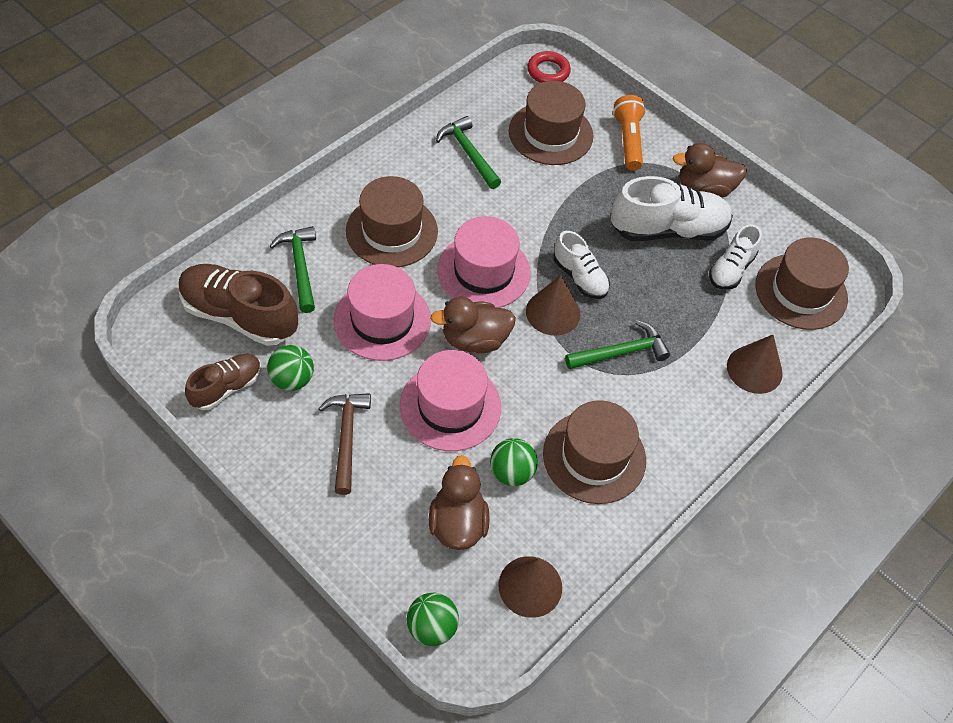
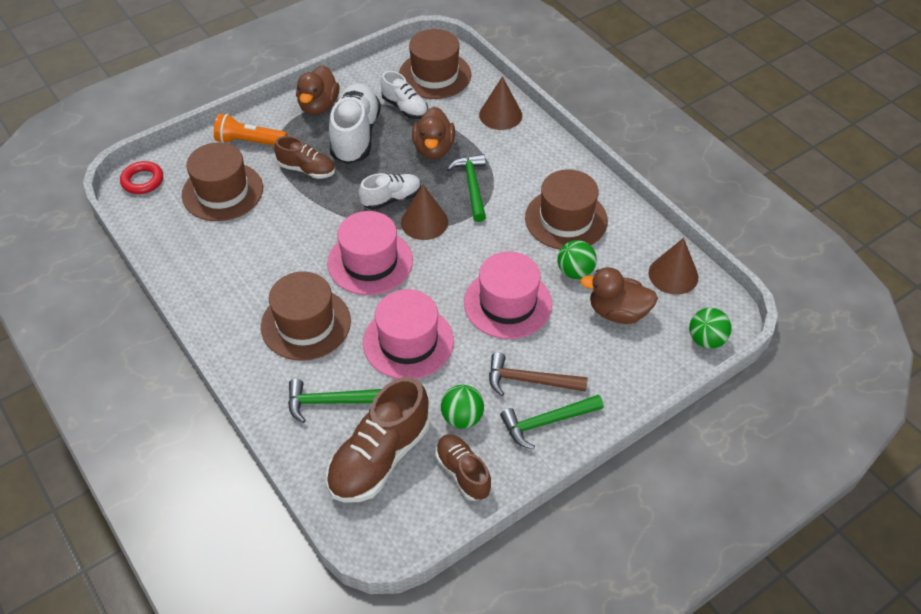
camera: 75 degrees left, 5 degrees down
(468, 153) = (226, 253): green hammer -> green hammer (546, 422)
(474, 340) = (442, 278): brown duck -> brown duck (433, 149)
(602, 196) = (307, 169): none -> brown shoe

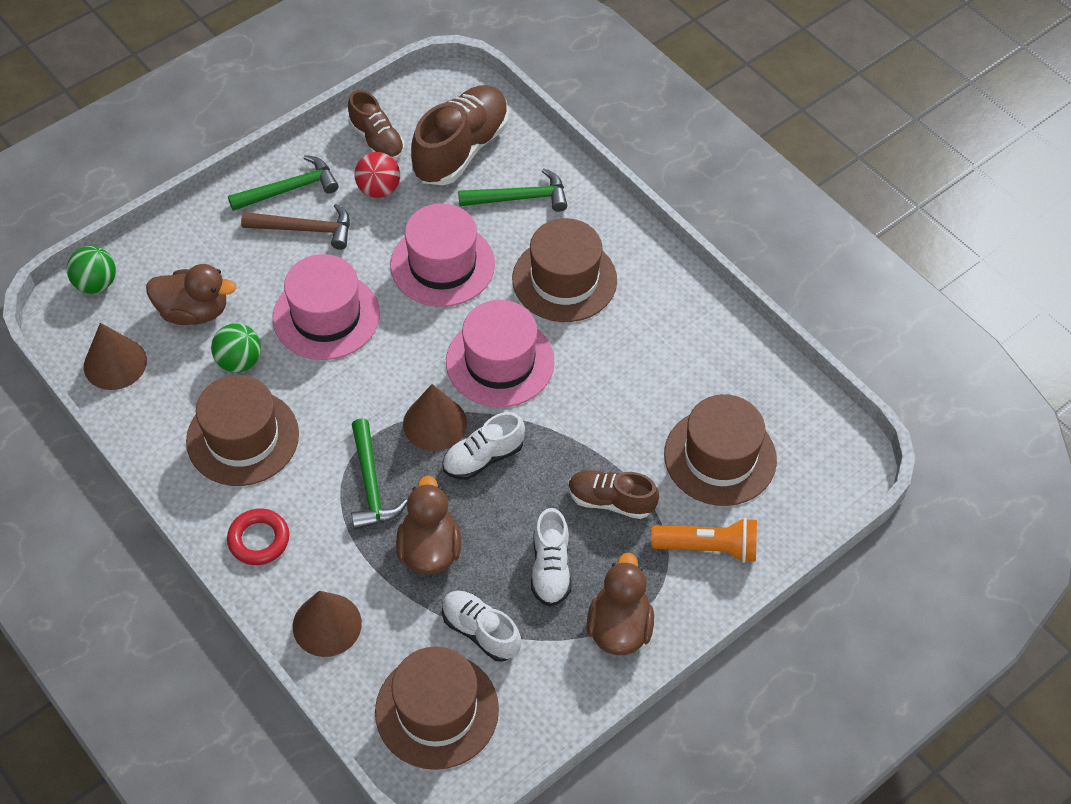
camera: 175 degrees right, 5 degrees up
(142, 181) = (838, 469): red ring -> red ring (259, 540)
(355, 136) = (550, 568): white shoe -> white shoe, size x0.59
(462, 417) = (378, 189): green ball -> red ball

